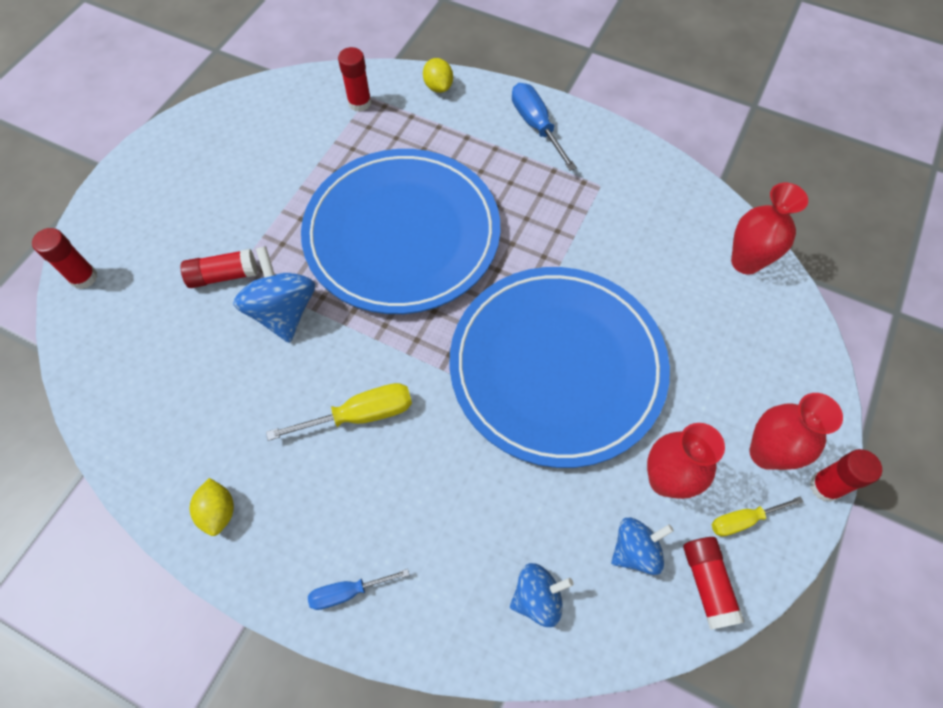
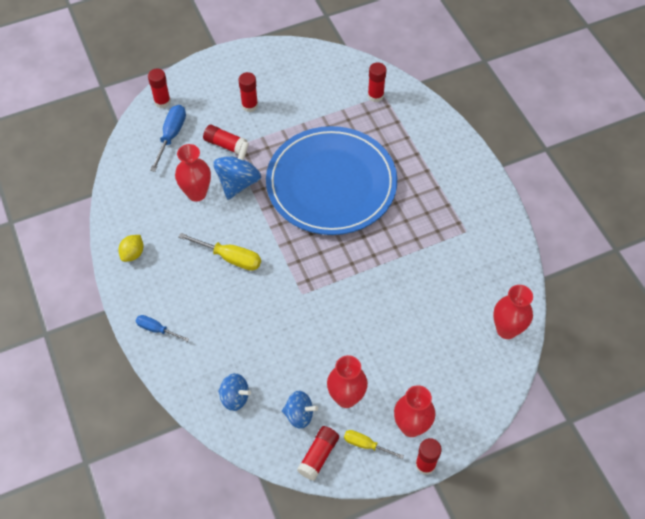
camera: 40 degrees right, 5 degrees down
(212, 207) = (249, 105): none -> red glue stick
(239, 363) = (196, 193): none -> red vase
(438, 87) = (428, 114): yellow lemon -> none
(536, 126) = (463, 173): blue screwdriver -> blue screwdriver (171, 136)
(557, 367) = (346, 306): blue plate -> none

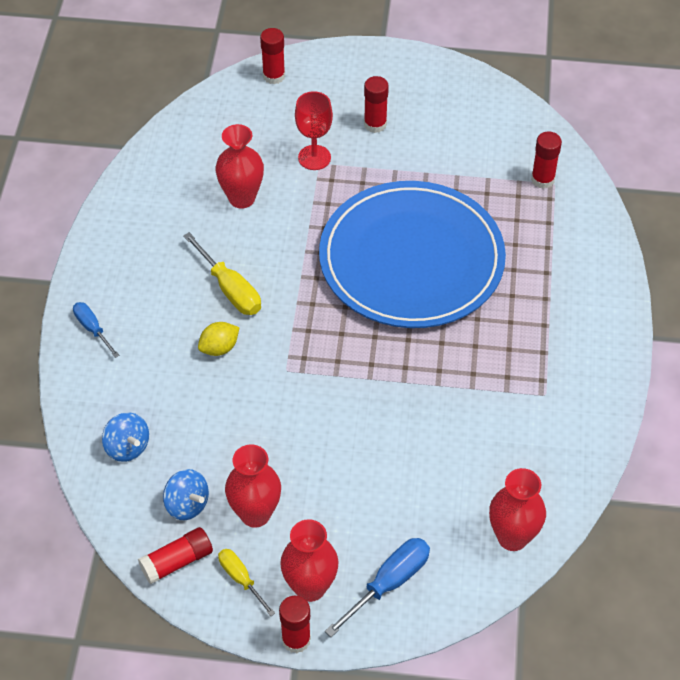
camera: 30 degrees right, 5 degrees down
(133, 254) = (123, 233): yellow lemon -> yellow lemon (219, 348)
(171, 136) = (257, 120): blue screwdriver -> blue screwdriver (388, 584)
(225, 145) = (314, 157): red glue stick -> red goblet
(238, 182) = (299, 207): blue spinning top -> none

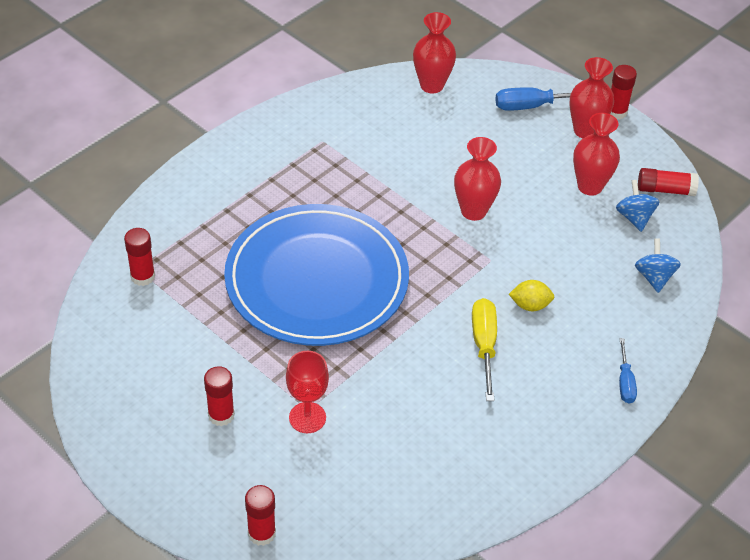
camera: 145 degrees left, 5 degrees down
(241, 579) = (628, 158): yellow screwdriver -> none
(242, 198) = (407, 420): red vase -> red vase (473, 211)

